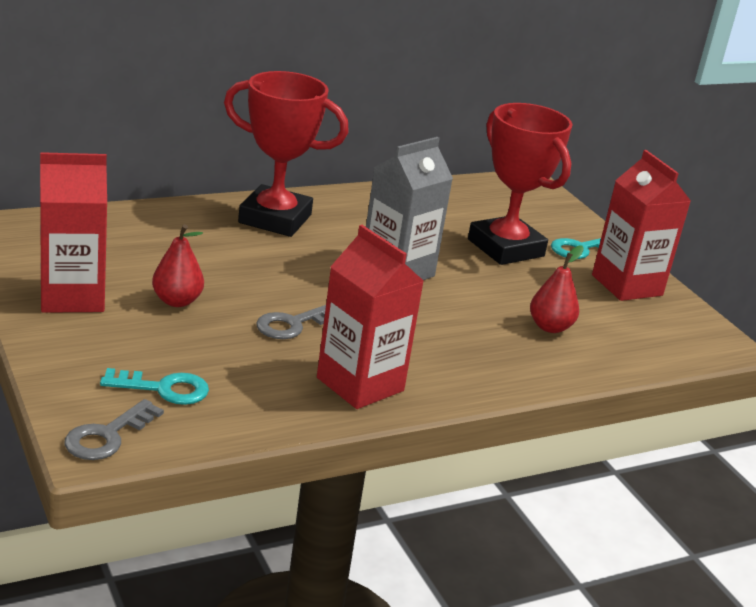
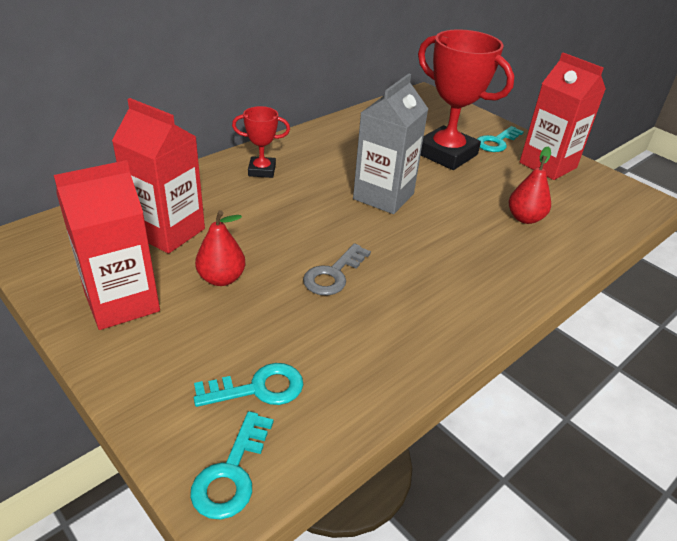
camera: 15 degrees left, 10 degrees up
(107, 436) = (231, 474): grey key -> turquoise key
(275, 219) = (262, 170): red trophy -> red trophy, size x0.50
(360, 384) = (424, 323): red carton -> red carton (168, 231)

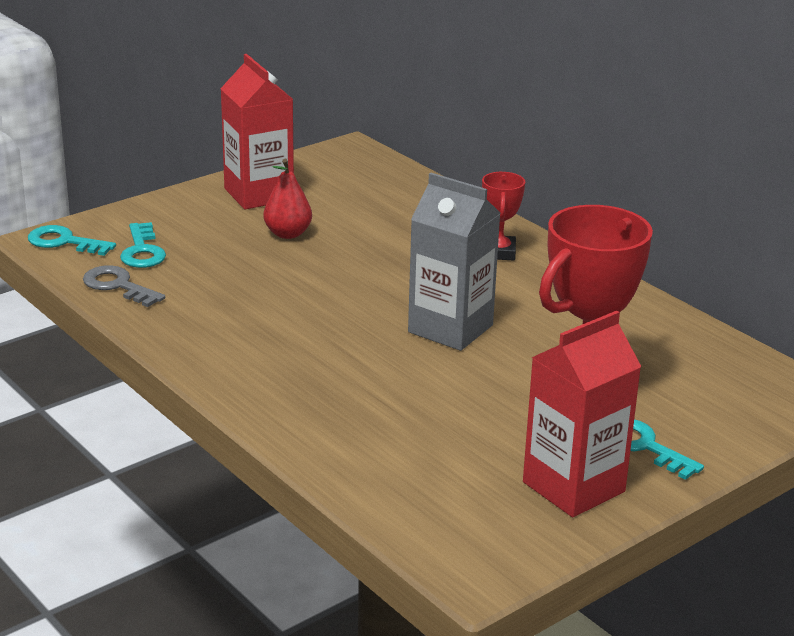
camera: 95 degrees right, 10 degrees down
(168, 231) = (365, 207): red carton -> none
(333, 274) = (289, 289): grey key -> grey key (118, 286)
(524, 218) = (407, 432): red pear -> none

